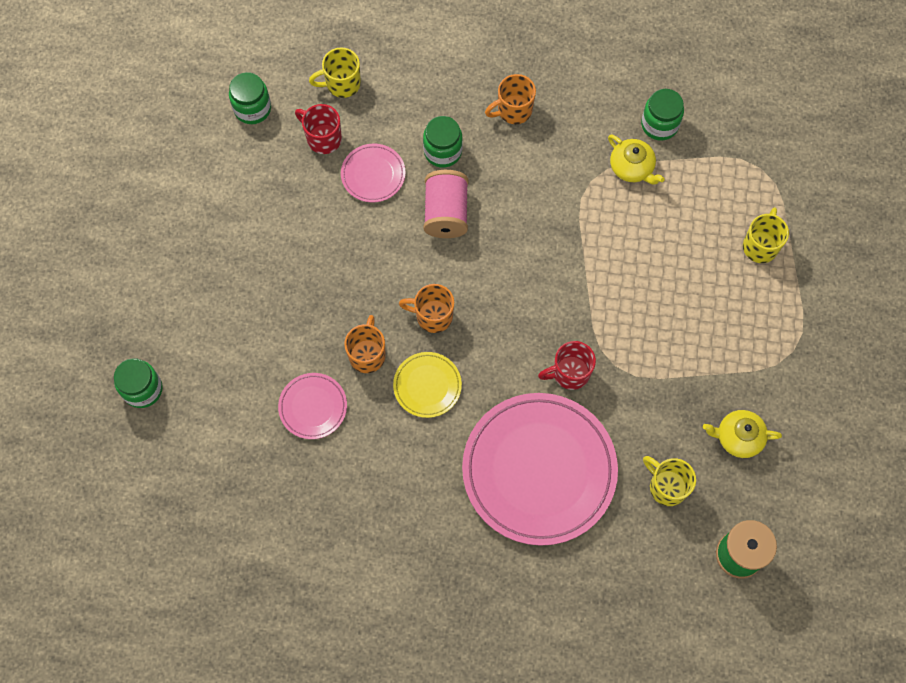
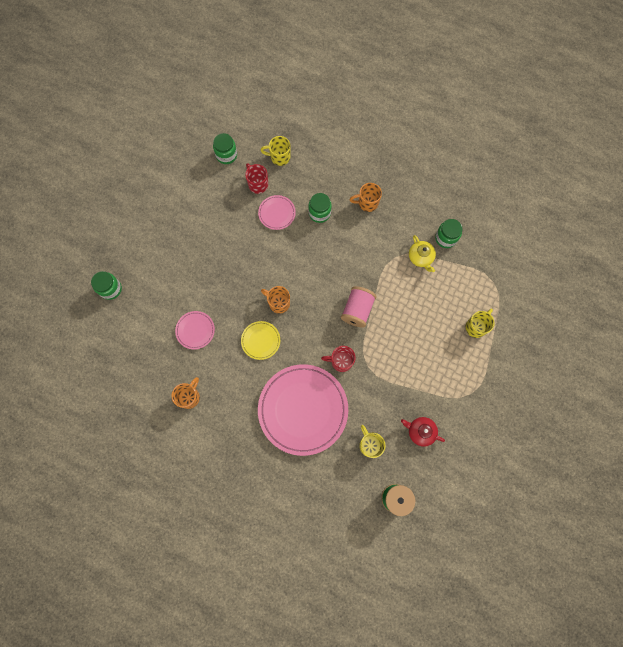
camera: 20 degrees right, 5 degrees up
(367, 354) = (235, 312): orange mug -> orange mug (189, 397)
(446, 213) = (308, 248): pink spool -> pink spool (357, 310)
(738, 437) = (420, 431): yellow teapot -> red teapot

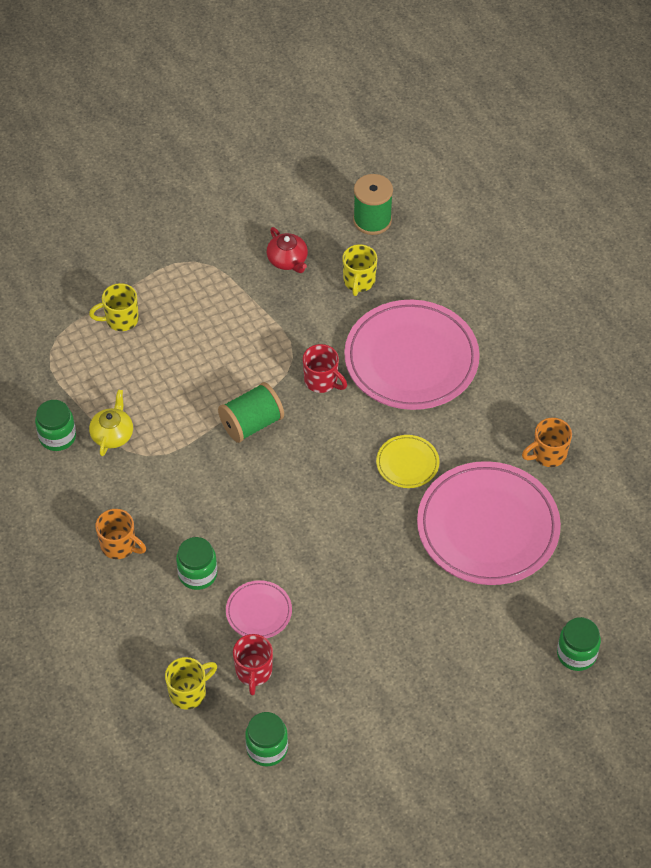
camera: 145 degrees left, 20 degrees down
(195, 330) = (488, 527): pink plate -> pink plate, size x2.21
(278, 303) = (349, 493): orange mug -> none
(279, 157) = (189, 692): yellow mug -> yellow mug turned 75 degrees counterclockwise
(357, 310) = (252, 424): pink spool -> green spool

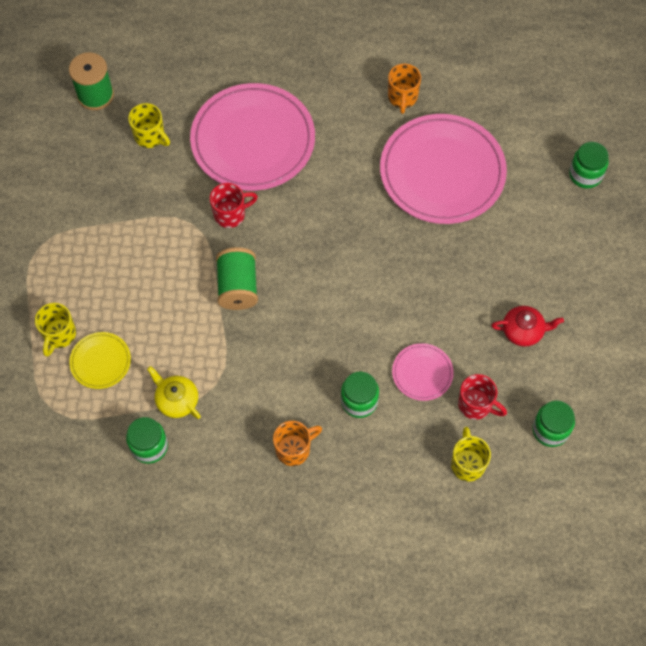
camera: 60 degrees left, 10 degrees up
(288, 260) = (90, 176): red teapot -> red teapot (523, 331)
(407, 463) = (350, 195): yellow plate -> yellow plate (100, 361)

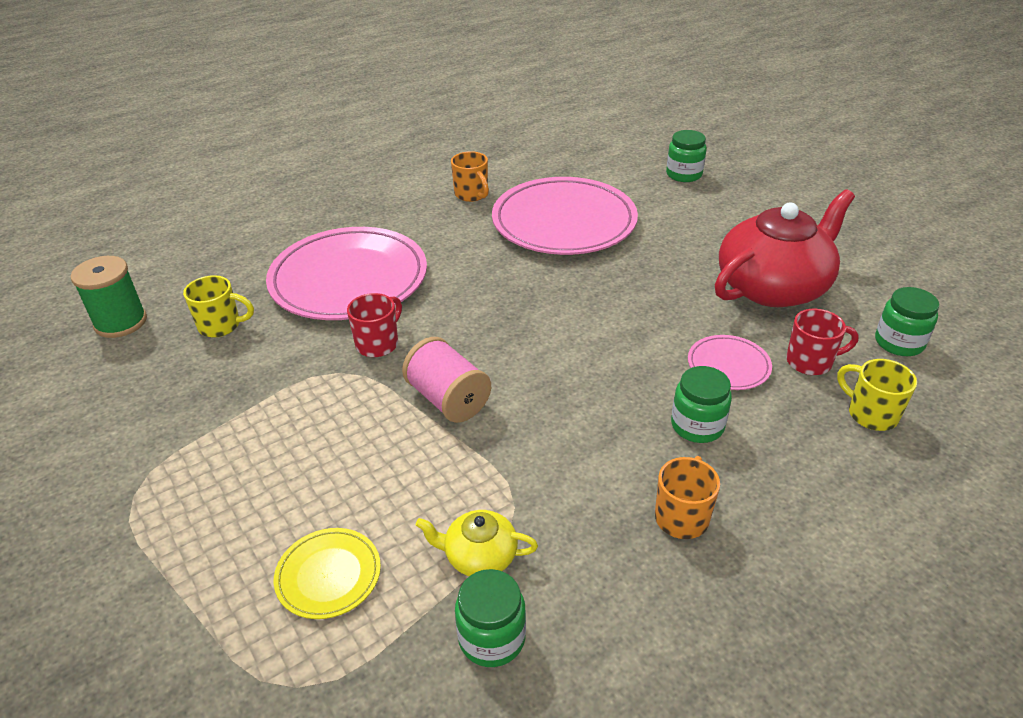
camera: 35 degrees left, 25 degrees down
(59, 335) = (238, 580): yellow mug -> none
(238, 287) = (448, 399): green spool -> pink spool
(523, 331) = (773, 286): red teapot -> red teapot, size x2.20

